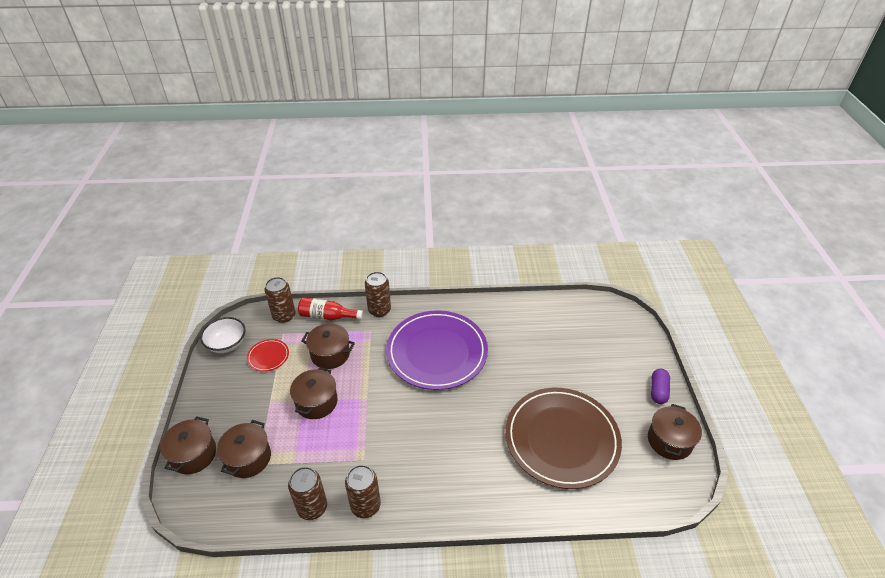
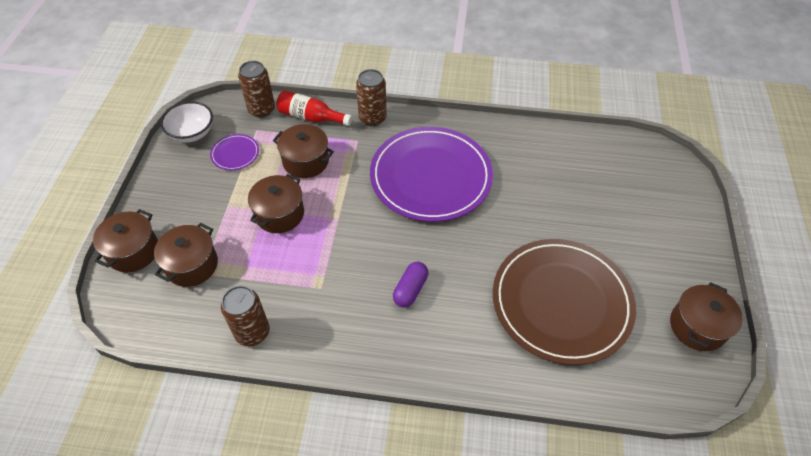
camera: 10 degrees right, 10 degrees up
(268, 356) = (235, 154): red plate -> purple plate
(365, 505) = (313, 340): brown can -> none
(658, 391) = (696, 264): purple capsule -> purple capsule (410, 289)

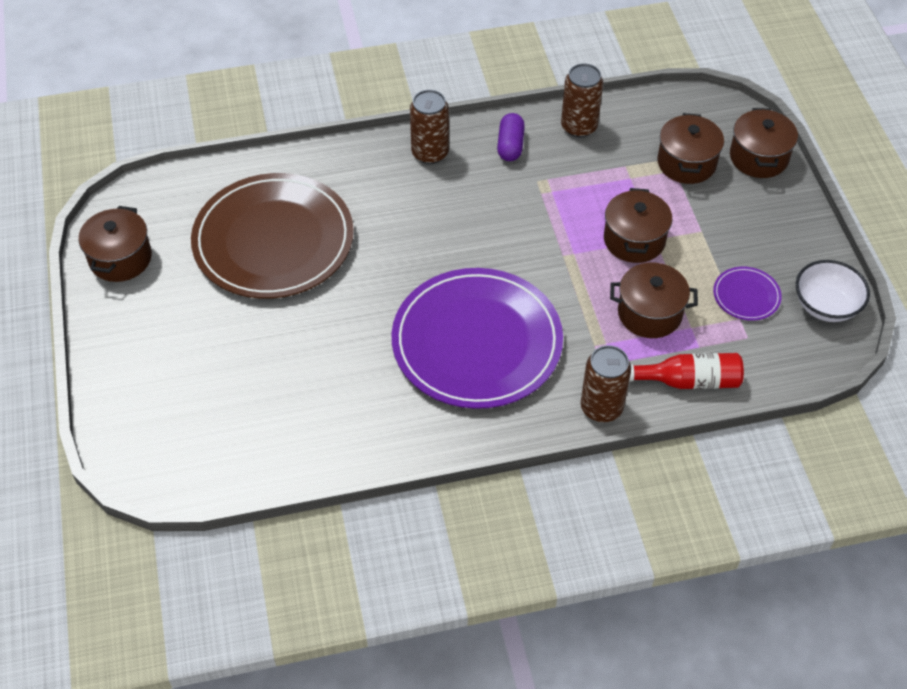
camera: 160 degrees right, 0 degrees up
(261, 109) = (765, 371): brown can -> brown can (430, 153)
(410, 289) = (442, 206): purple capsule -> purple capsule (510, 145)

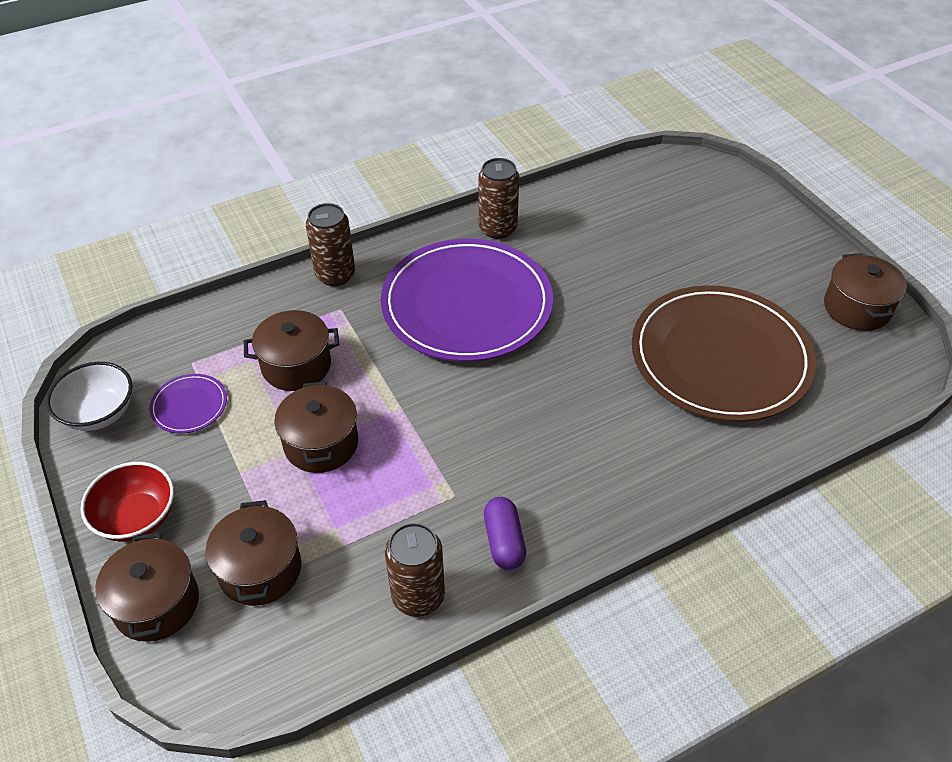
camera: 165 degrees right, 5 degrees down
(430, 153) = (603, 505): brown can -> brown can (497, 228)
(689, 381) = (253, 312): red bottle -> none
(780, 214) = (137, 518): none -> red bowl

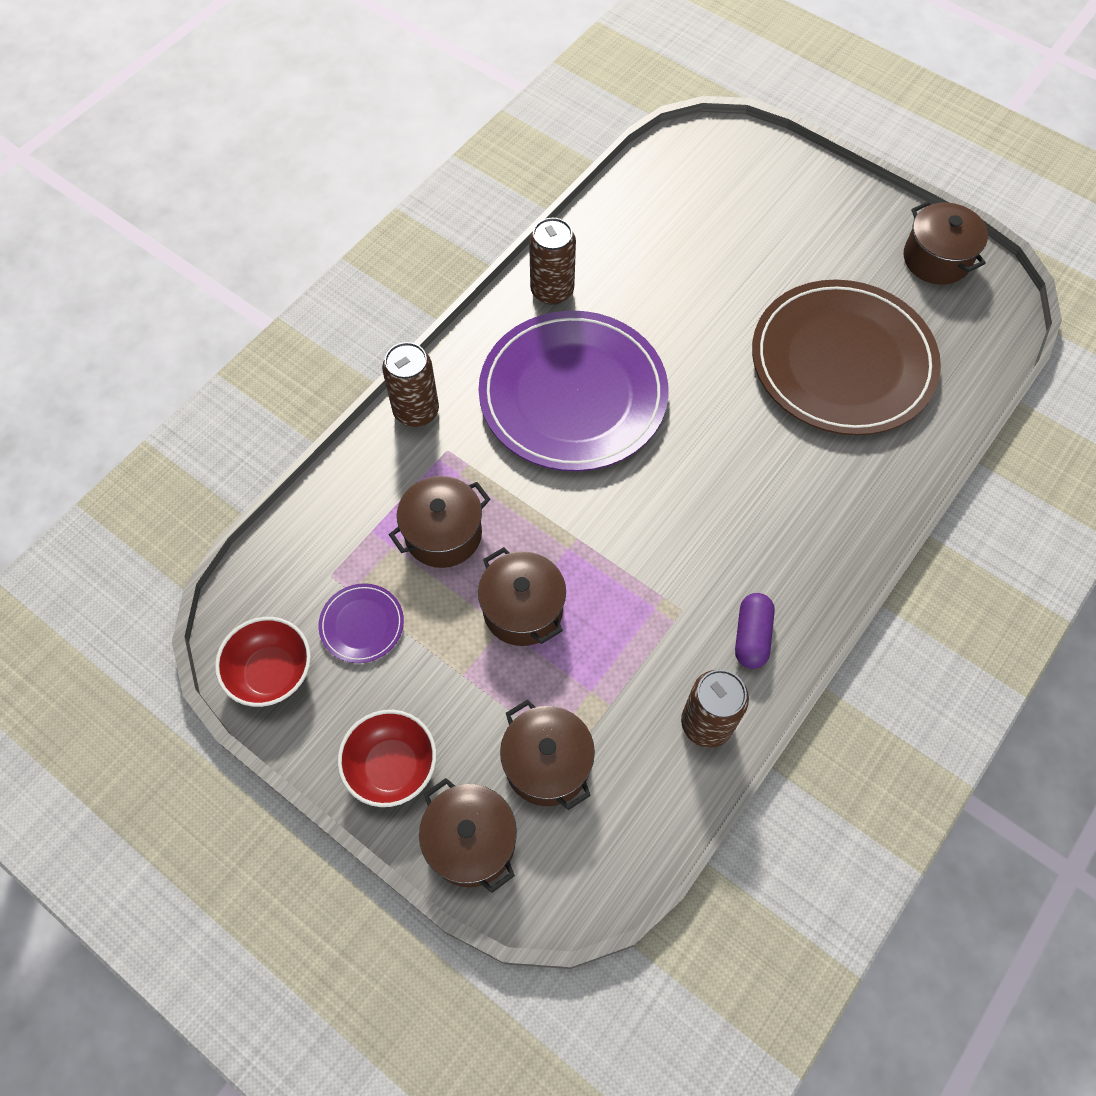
camera: 25 degrees left, 15 degrees up
(99, 413) = (271, 672): white bowl -> red bowl
(504, 541) = (751, 636): purple capsule -> purple capsule turned 45 degrees clockwise

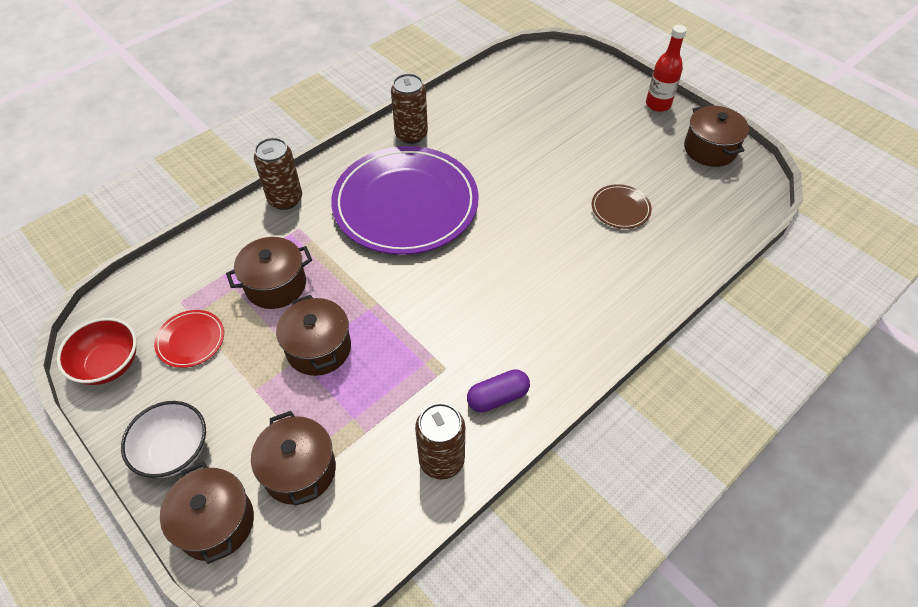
camera: 10 degrees right, 10 degrees down
(362, 624) = (190, 340): purple plate -> red plate
(392, 766) = (174, 451): red bowl -> white bowl
(751, 636) = (497, 397): purple capsule -> purple capsule turned 45 degrees clockwise
(842, 362) = (620, 208): brown plate -> brown plate, size x0.41
(859, 200) = (658, 104): none -> red bottle

